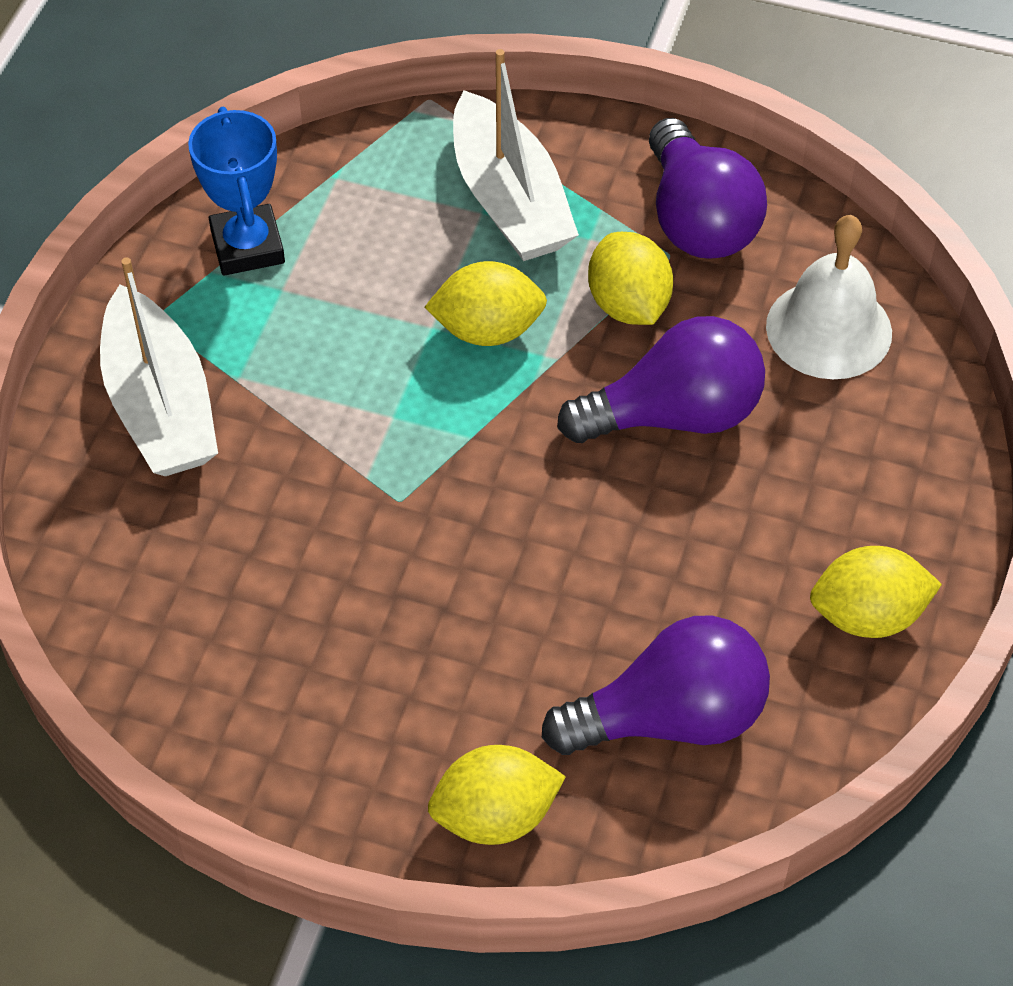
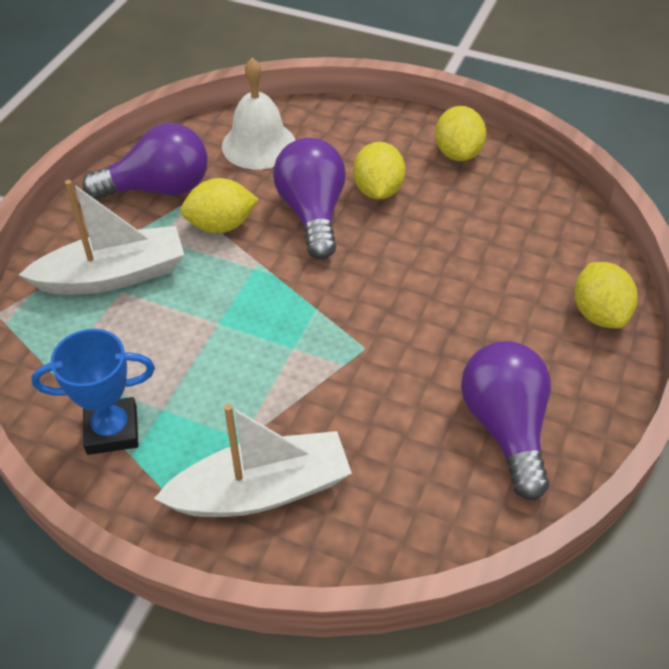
camera: 85 degrees left, 5 degrees down
(487, 330) = (227, 294): yellow lemon -> yellow lemon (378, 190)
(669, 718) = (526, 234): purple light bulb -> purple light bulb (505, 428)

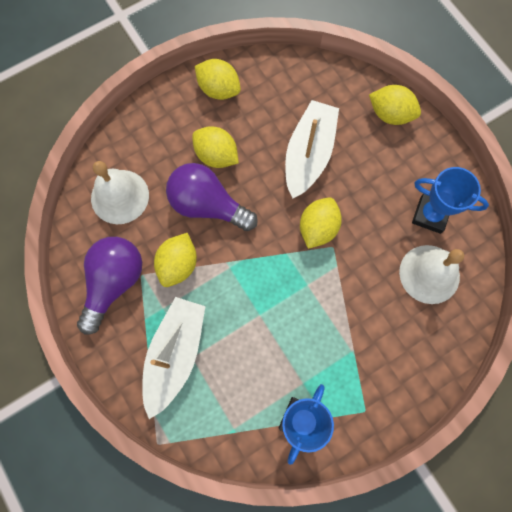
camera: 55 degrees left, 25 degrees up
(261, 490) = (392, 361): white boat -> white boat (308, 154)
(375, 321) = (318, 228): none -> yellow lemon
(420, 470) = (429, 274): none -> white bell
(505, 428) = (430, 215): purple light bulb -> blue trophy

